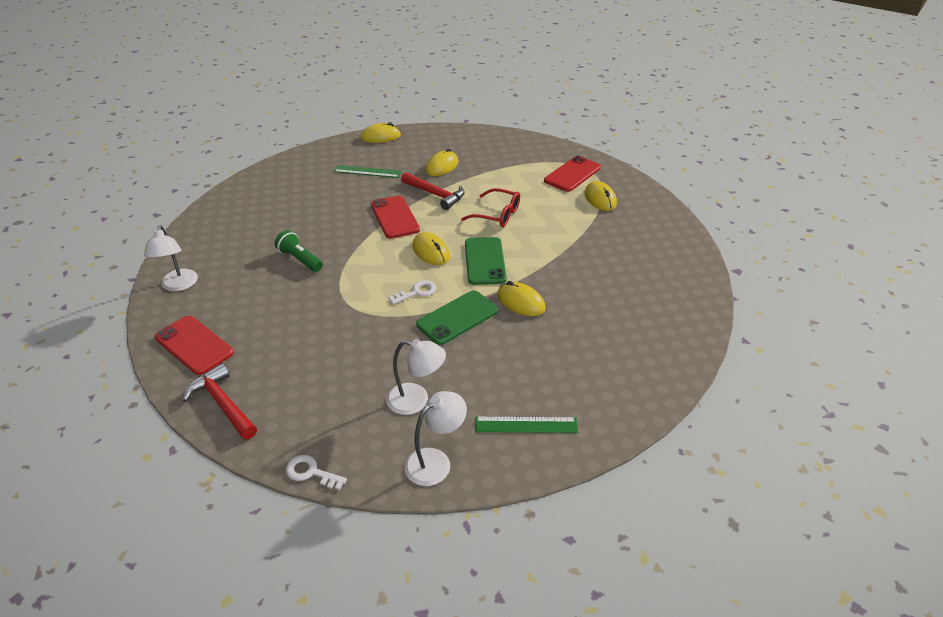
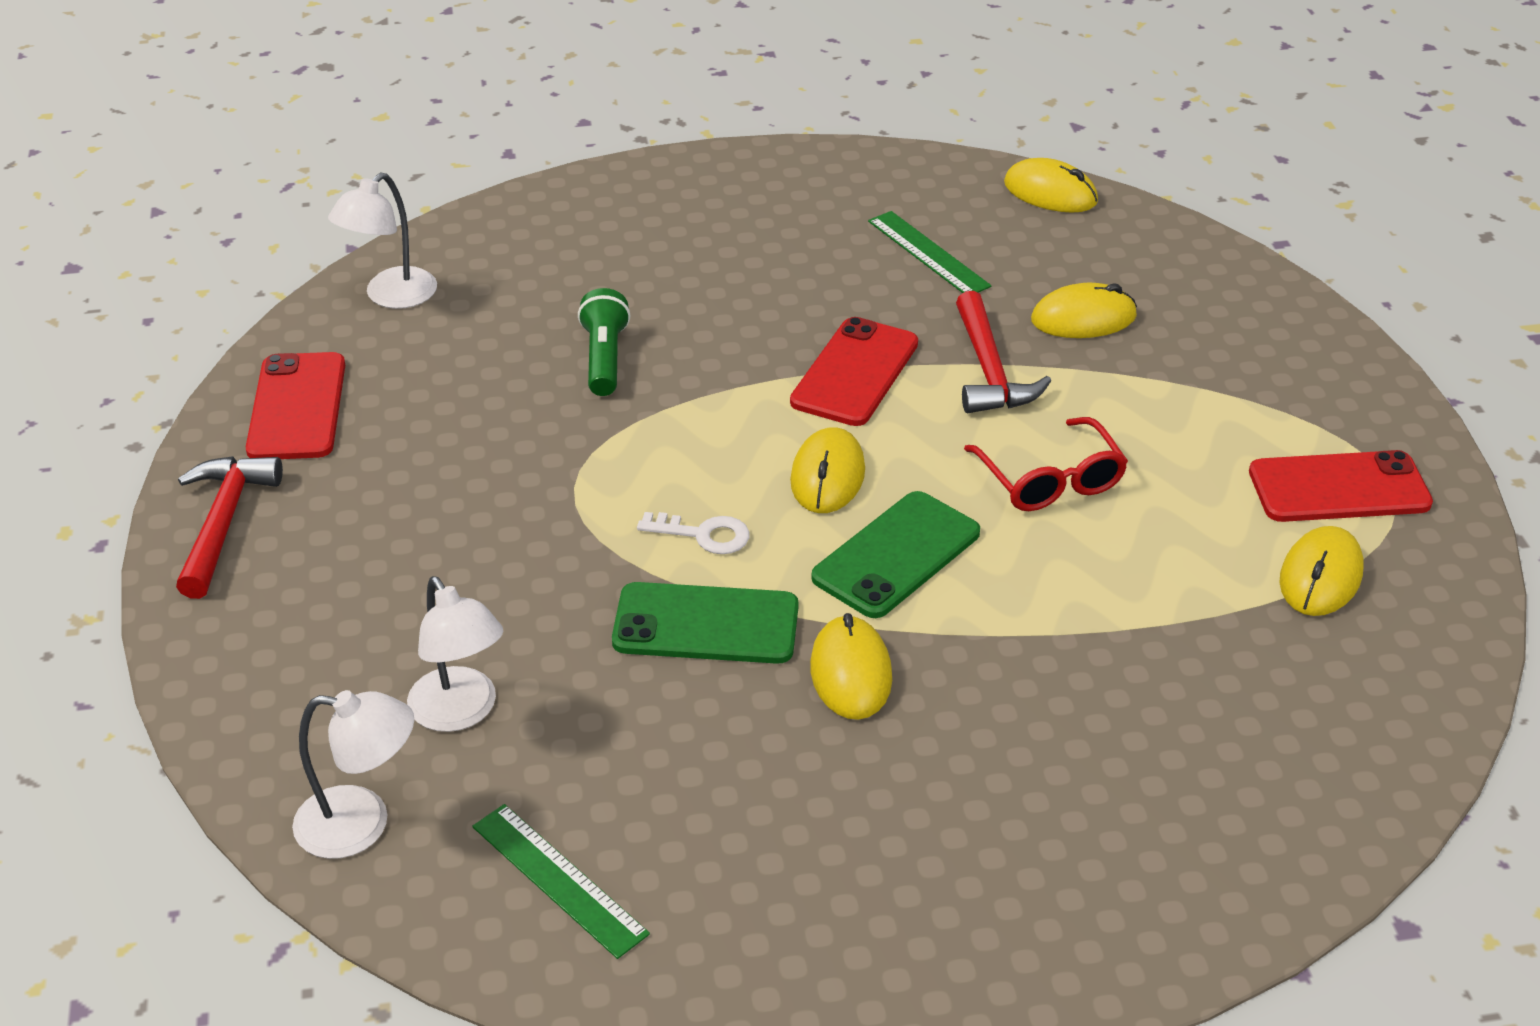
camera: 45 degrees right, 0 degrees up
(311, 472) = (198, 706): white key -> none

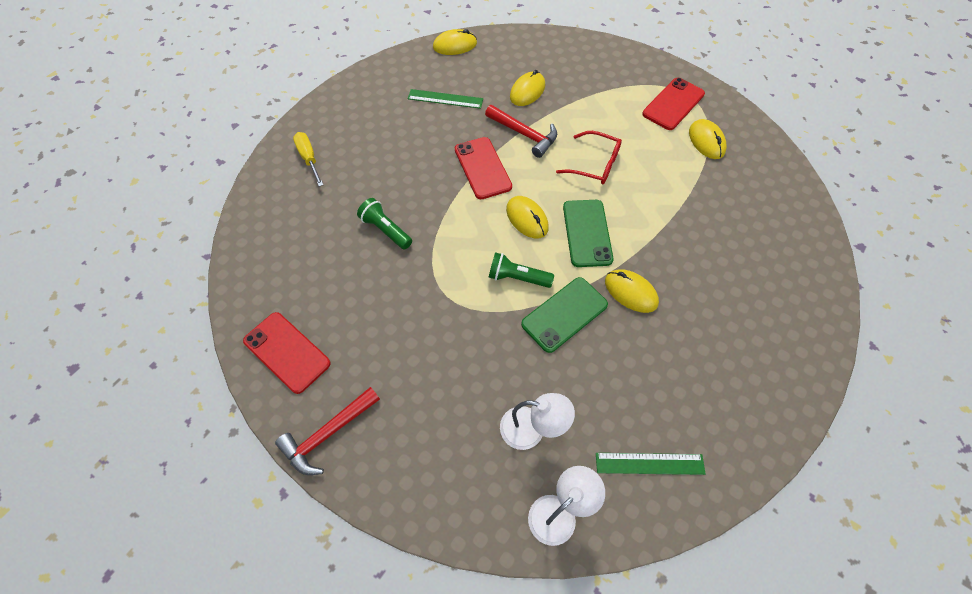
camera: 45 degrees left, 20 degrees up
(223, 523) = (328, 434): red hammer -> red hammer turned 90 degrees counterclockwise
(391, 296) = (259, 267): white lamp -> none
(622, 214) = (309, 158): none -> yellow screwdriver
(704, 535) = (517, 278): white key -> green flashlight

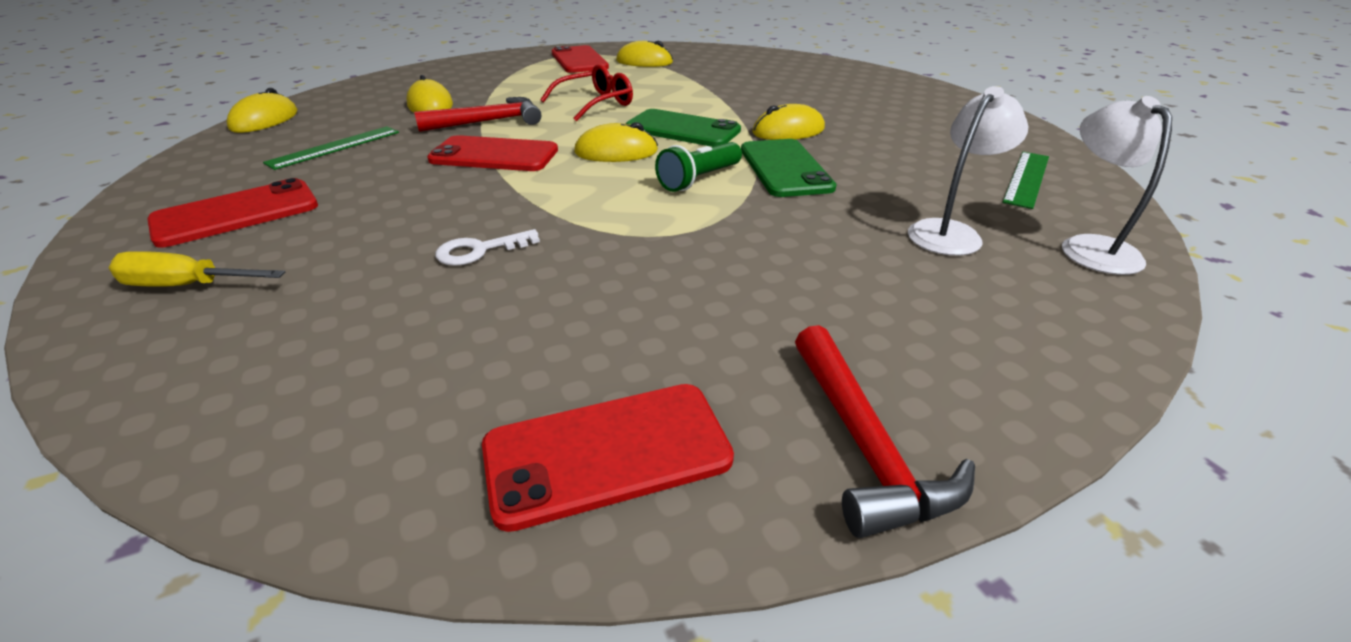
camera: 60 degrees left, 25 degrees down
(363, 123) = (236, 214): none -> red phone
(386, 230) = (479, 250): green flashlight -> white key

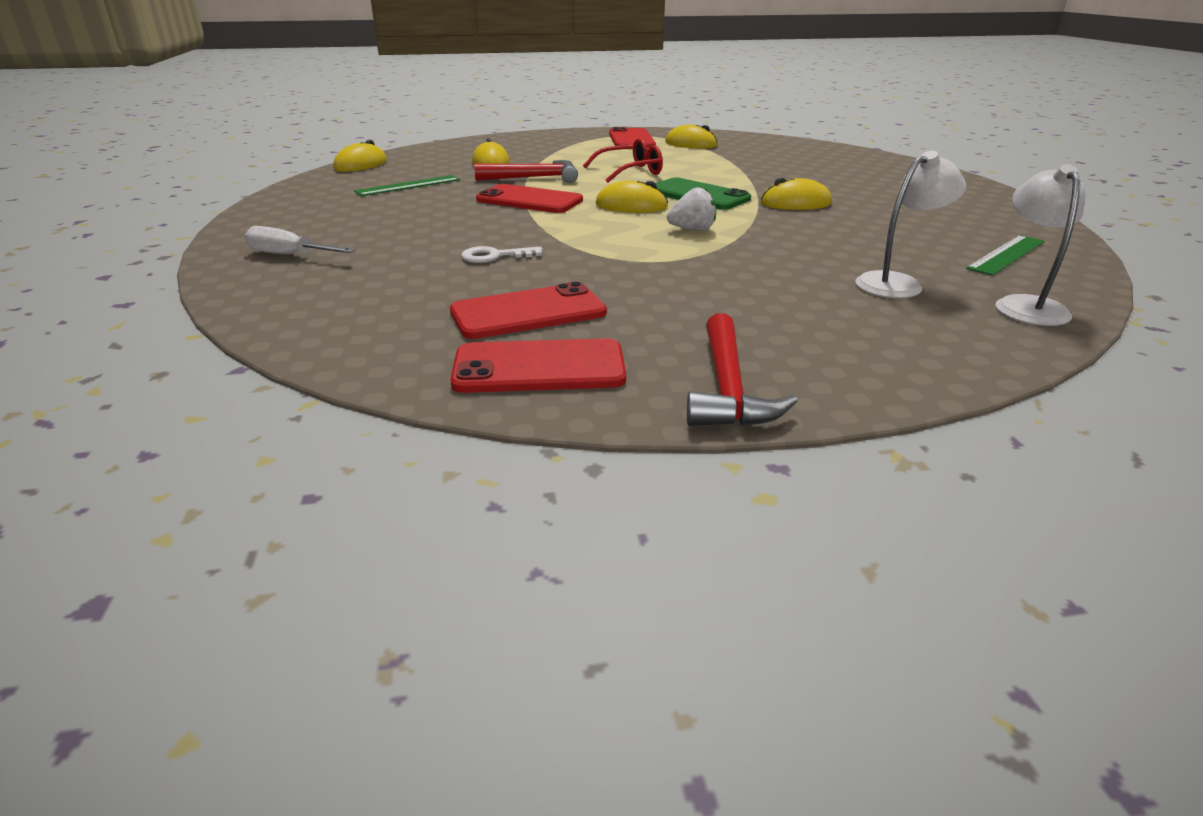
camera: 15 degrees right, 5 degrees down
(187, 286) = (290, 255): yellow screwdriver -> white screwdriver
(236, 214) = (329, 219): red phone -> red phone (528, 312)
(699, 180) = (692, 229): green flashlight -> white strawberry
(785, 168) = (774, 228): green phone -> none

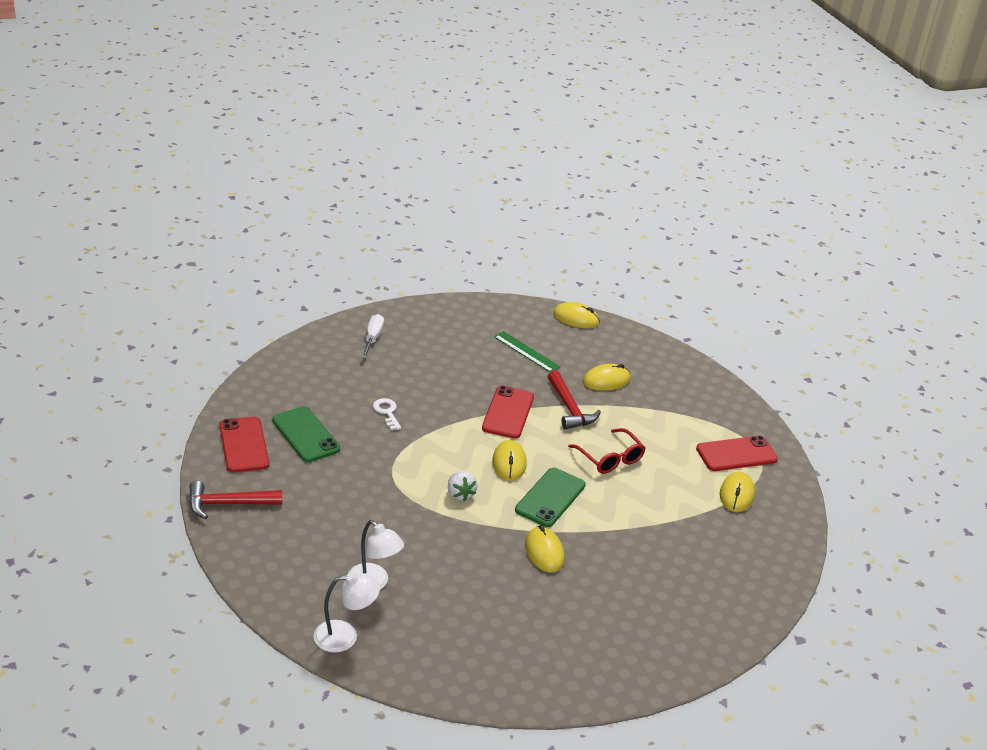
camera: 75 degrees right, 5 degrees up
(528, 312) = (305, 435): red phone -> green phone
(1006, 255) = (442, 652): green ruler -> none

